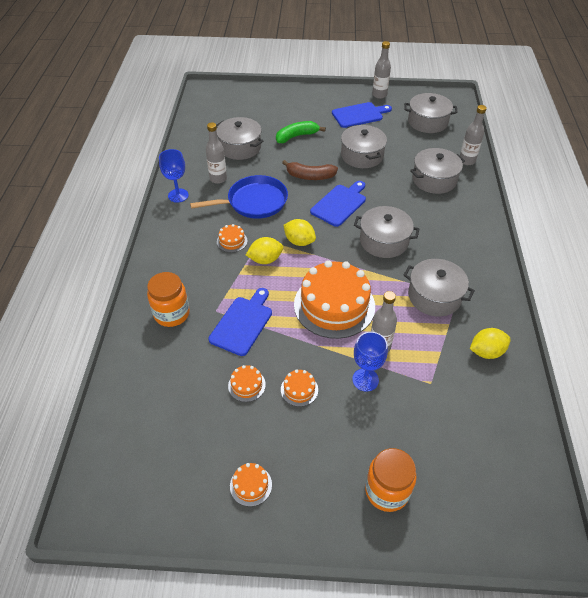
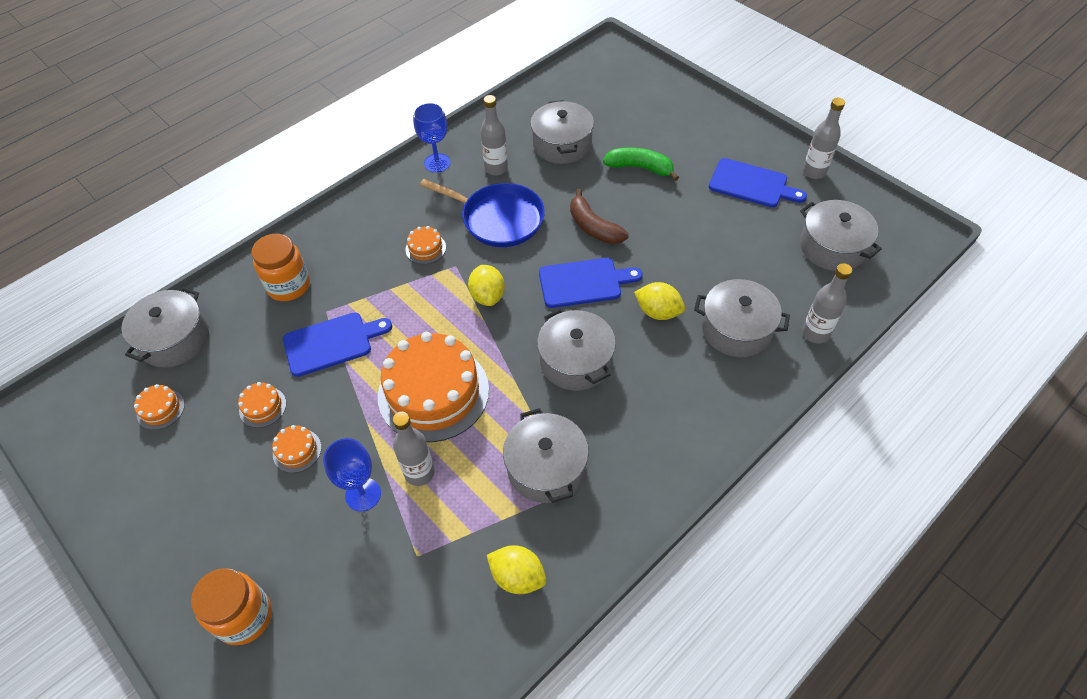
camera: 45 degrees right, 5 degrees up
(251, 485) = (157, 501): orange cake -> orange cake (160, 409)
(265, 259) = (431, 292): yellow lemon -> yellow lemon (658, 312)
(362, 155) = (686, 239): grey pot -> grey pot (174, 339)

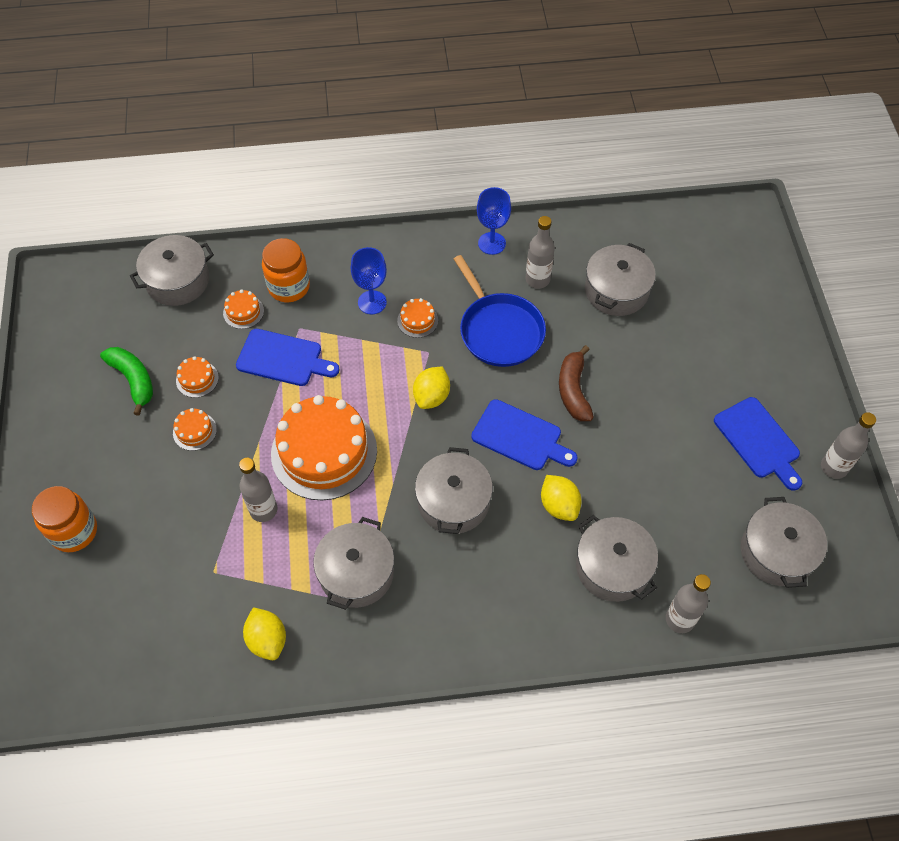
camera: 35 degrees right, 5 degrees up
(160, 409) = (130, 333): orange cake -> orange cake (243, 312)
(363, 494) = (213, 498): blue goblet -> blue goblet (372, 302)
(640, 168) = (667, 358): green banana -> green banana (133, 380)

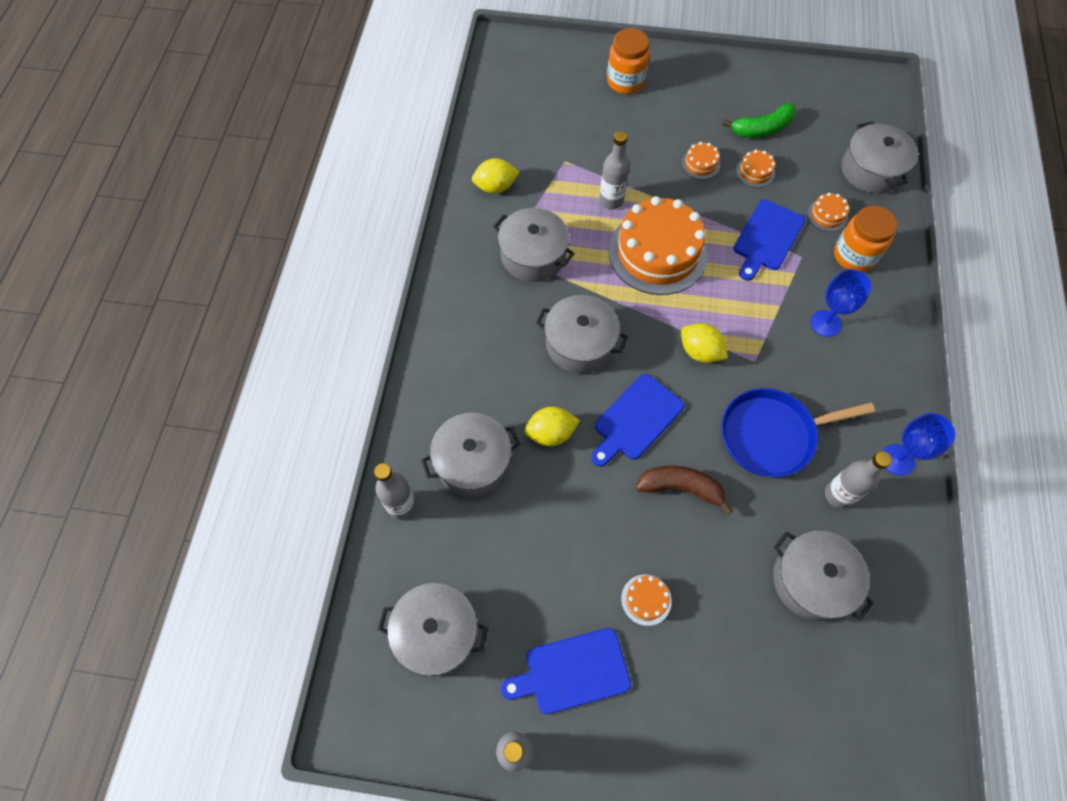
camera: 105 degrees right, 5 degrees up
(417, 320) = (796, 360): orange cake -> orange cake (646, 599)

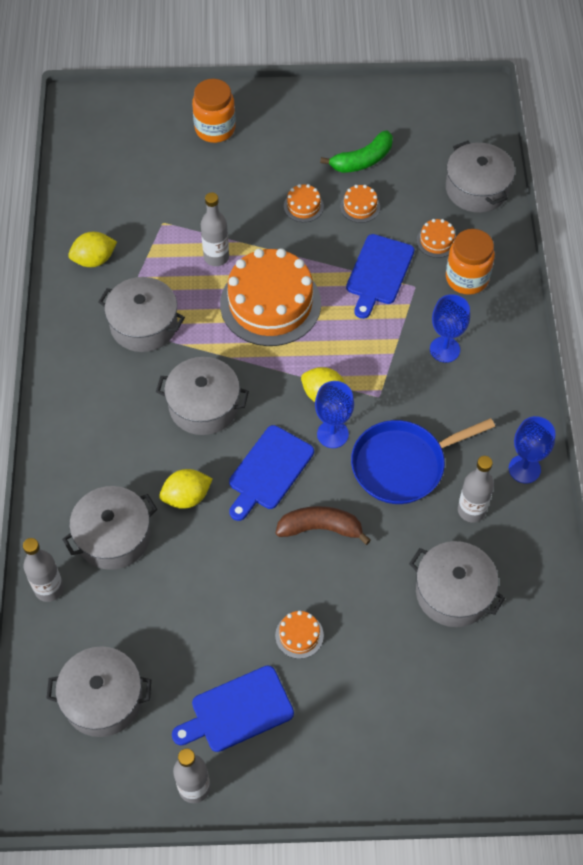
camera: 10 degrees left, 5 degrees down
(704, 392) = (332, 434): none -> blue goblet

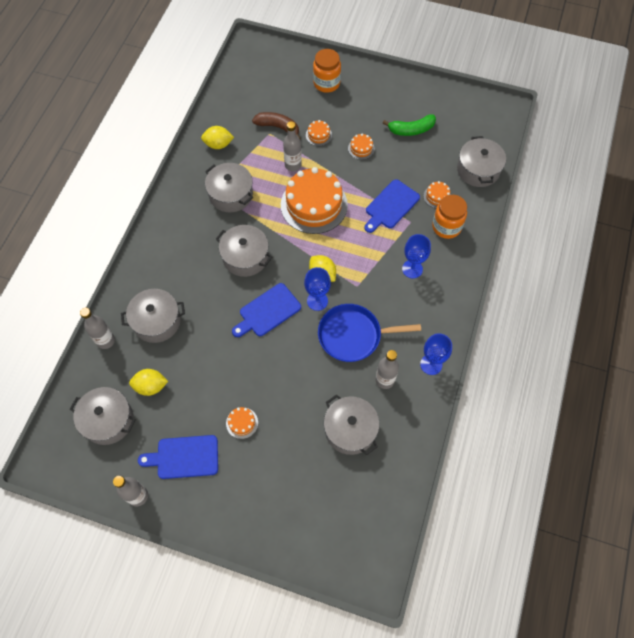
camera: 20 degrees right, 5 degrees up
(186, 497) = (210, 311): yellow lemon -> yellow lemon (151, 386)
(320, 528) = (284, 359): brown banana -> brown banana (278, 127)
(360, 206) = (397, 159): orange cake -> orange cake (318, 135)

